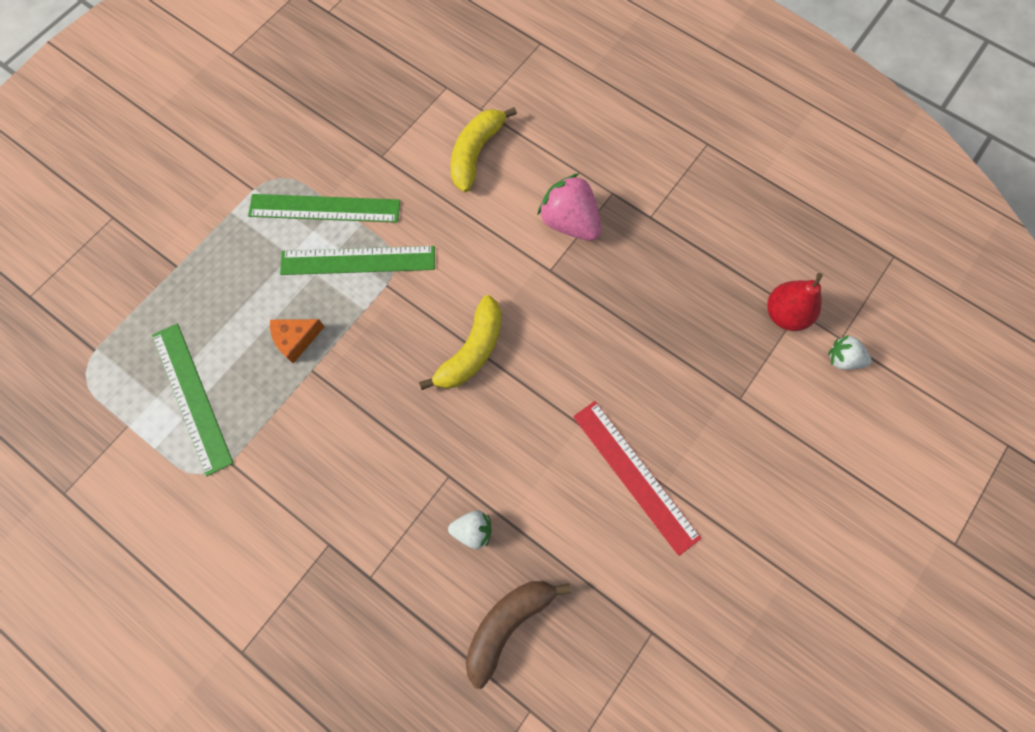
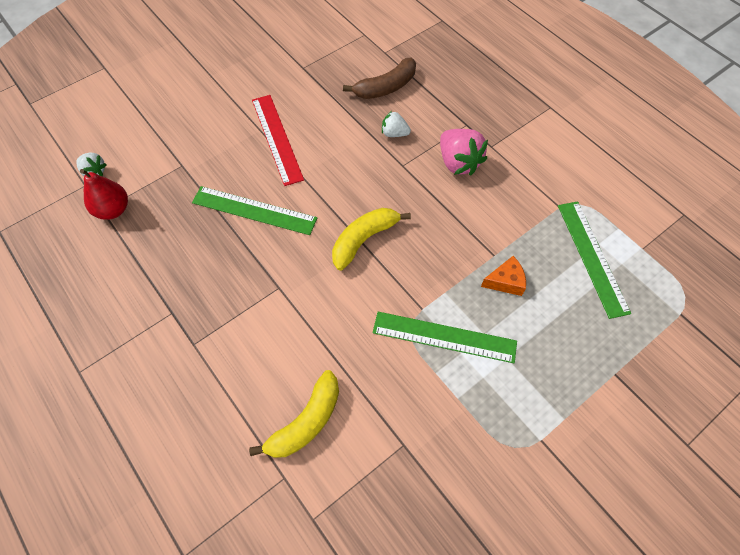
camera: 165 degrees left, 10 degrees down
(324, 208) = (469, 398): green ruler -> green ruler (254, 210)
(569, 222) = (244, 325): pink strawberry -> pink strawberry (458, 162)

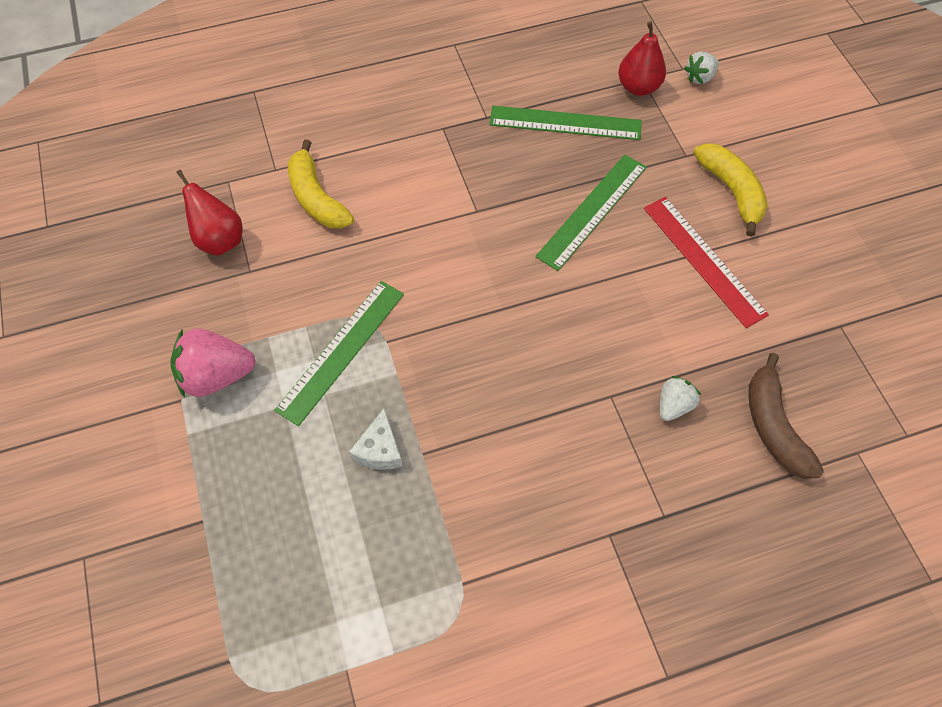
camera: 110 degrees right, 0 degrees up
(277, 138) = (703, 260): red ruler -> red ruler turned 60 degrees clockwise
(364, 240) = (506, 311): yellow banana -> yellow banana (731, 191)
(382, 490) = (220, 240): none -> red pear
(458, 162) = (592, 472): pink strawberry -> pink strawberry (217, 376)
(505, 281) = (379, 450): orange cheese -> white cheese
(592, 257) = (365, 583): green ruler -> green ruler (565, 123)

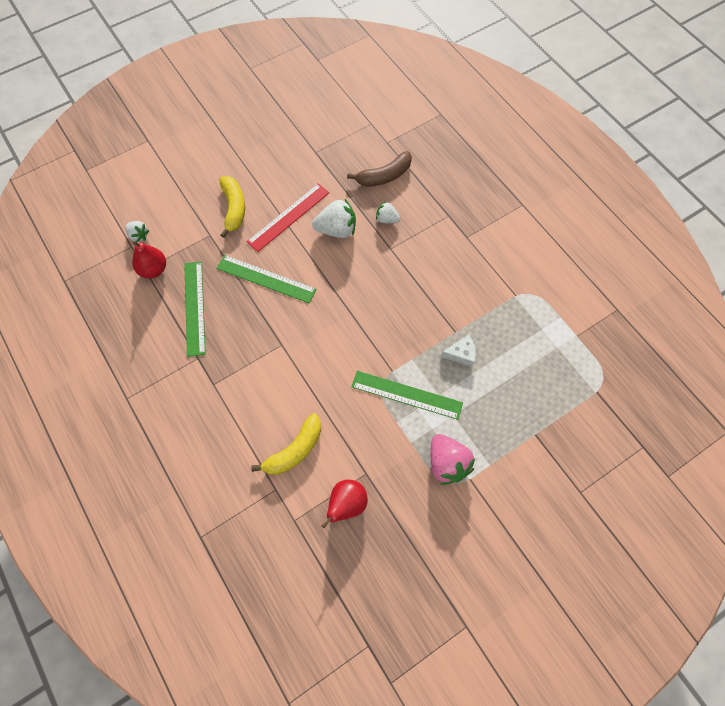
camera: 105 degrees left, 5 degrees up
(665, 323) = (337, 230): none -> white strawberry
(731, 191) = (234, 208): yellow banana -> yellow banana turned 120 degrees clockwise

